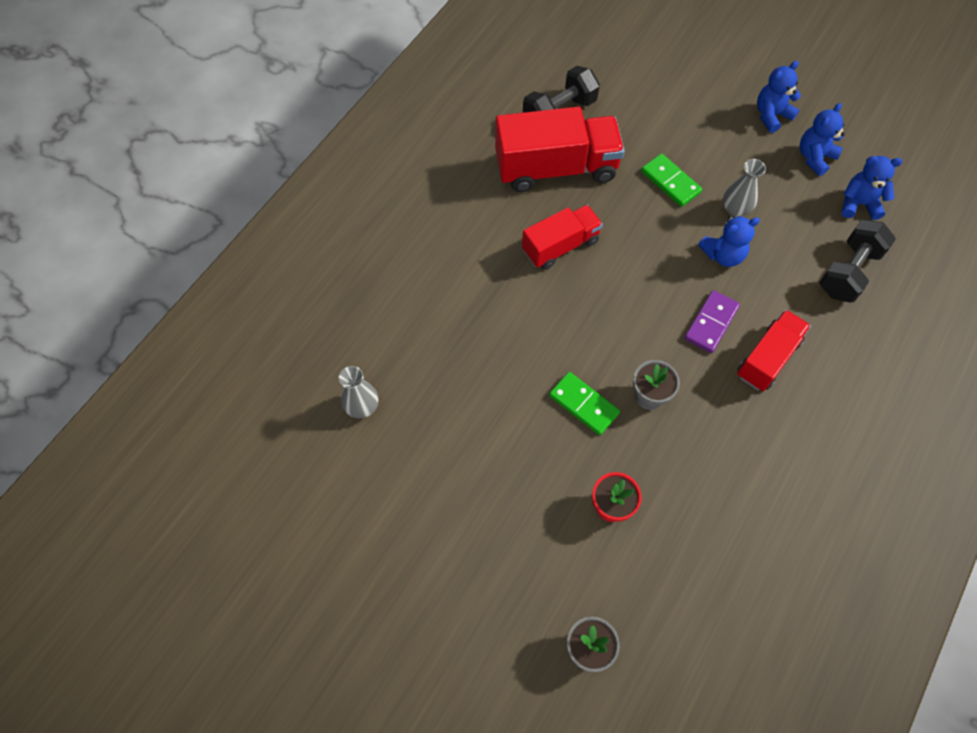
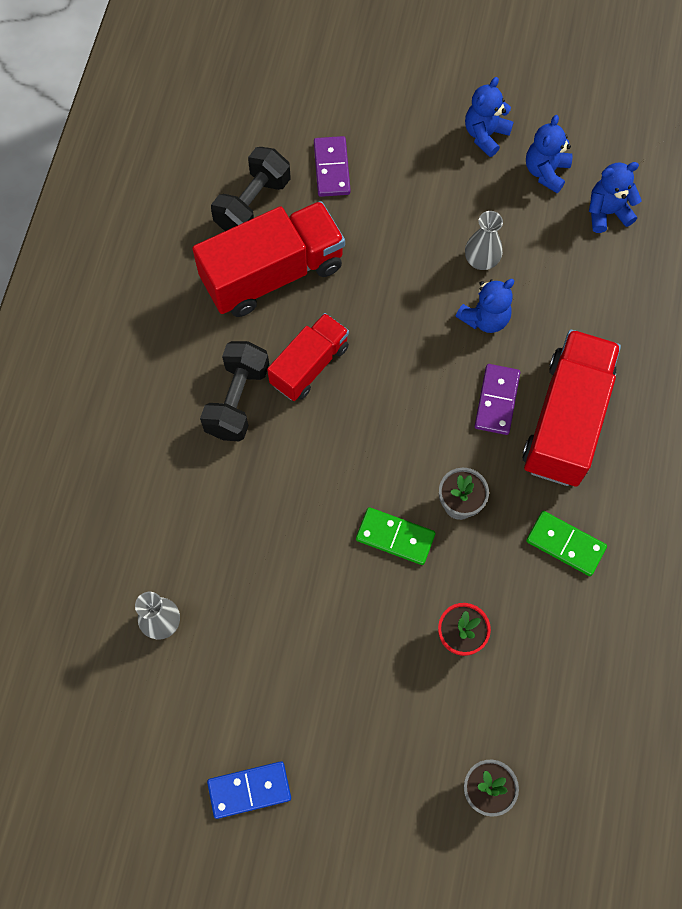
camera: 20 degrees left, 5 degrees up
(381, 570) = (249, 790): none -> blue domino
(633, 104) = (332, 168): none -> purple domino
(670, 182) = (402, 250): green domino -> green domino (565, 544)
(767, 358) = (566, 420): red truck -> red truck, size x1.63
(848, 271) = (619, 295): black dumbbell -> black dumbbell (237, 400)

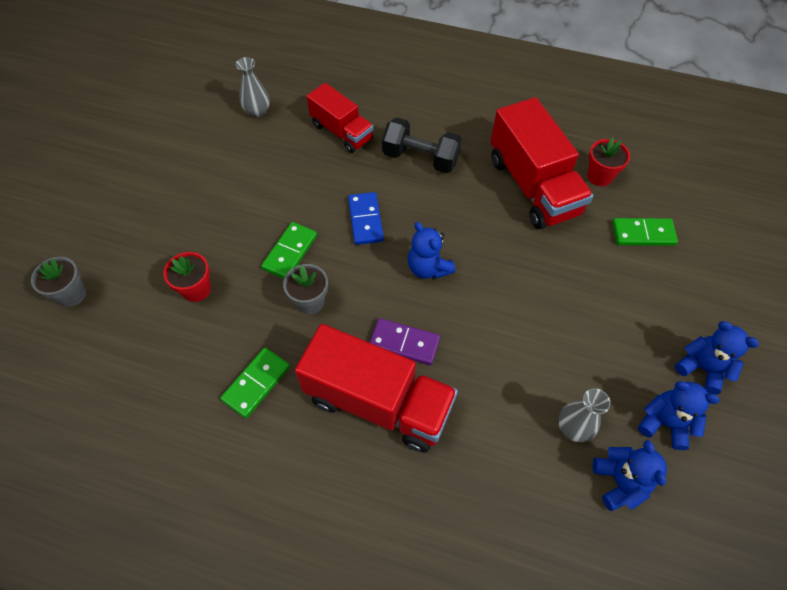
camera: 95 degrees right, 10 degrees down
(249, 790) = (128, 152): blue domino -> blue domino (365, 220)
(253, 204) = (600, 176): black dumbbell -> red flower pot
(309, 365) = (448, 205): red truck -> red truck (341, 132)
(332, 168) = (643, 234): purple domino -> green domino
(481, 260) = (553, 347): grey vase -> grey vase (574, 427)
(485, 318) = (490, 343): blue teddy bear -> blue teddy bear (428, 268)

